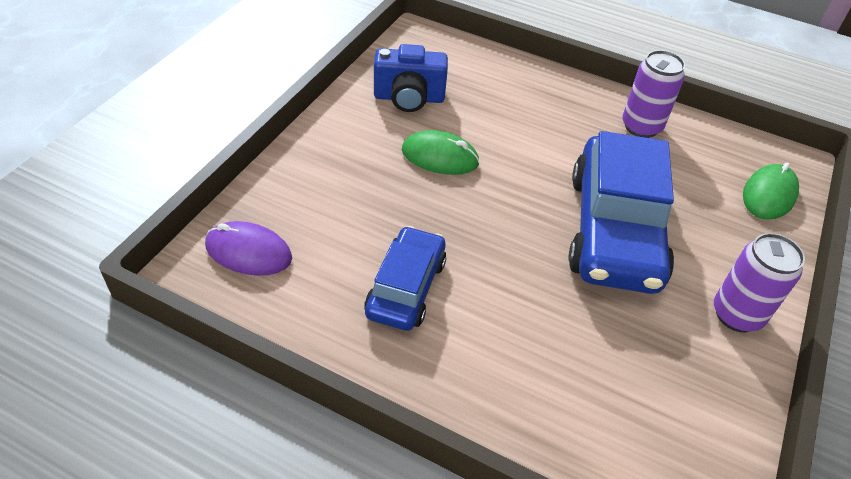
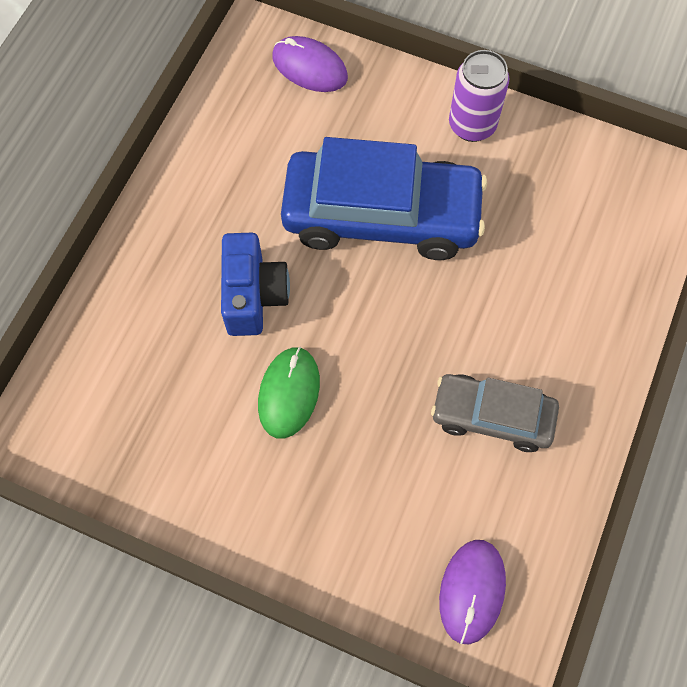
camera: 90 degrees left, 20 degrees up
(406, 287) = (492, 416): blue car -> grey car
(409, 98) = (178, 438): blue camera -> blue camera (253, 296)
(641, 127) = (211, 171): purple can -> none
(769, 195) = (309, 67): green mouse -> purple mouse

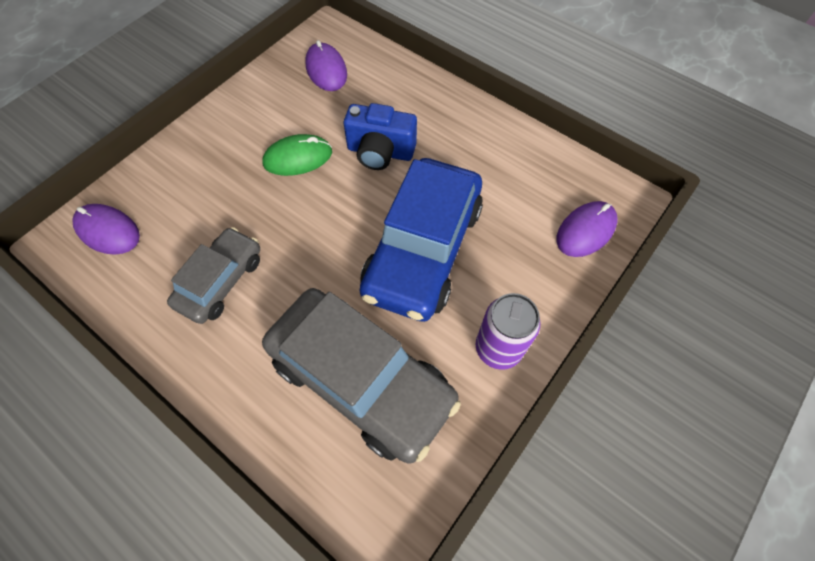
camera: 105 degrees right, 5 degrees down
(116, 410) = (326, 70): none -> purple mouse
(289, 393) = (298, 158): green mouse -> green mouse turned 45 degrees counterclockwise
(548, 236) = (361, 379): none -> grey car

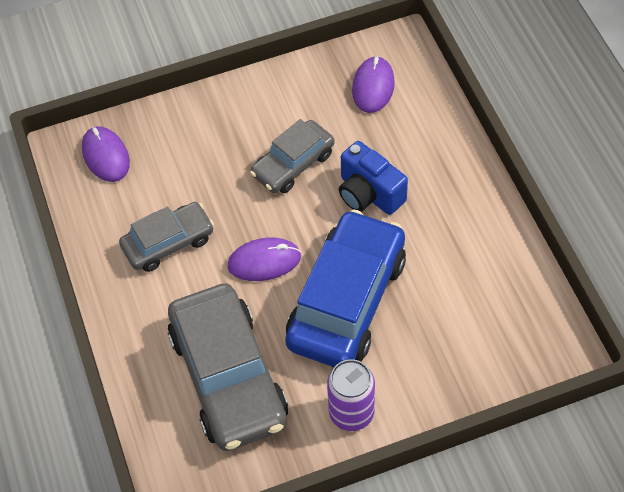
camera: 35 degrees right, 5 degrees down
(298, 158) = (293, 164): green mouse -> grey car
(423, 249) = (346, 300): blue car -> blue car turned 150 degrees clockwise
(586, 231) = (503, 359): purple mouse -> purple mouse (264, 261)

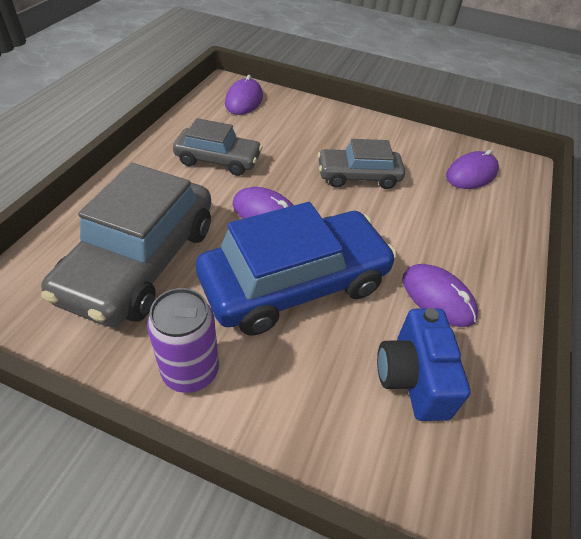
camera: 35 degrees right, 10 degrees down
(369, 193) = (397, 229): blue camera -> blue camera (413, 378)
(443, 230) = (437, 297): none -> purple mouse

